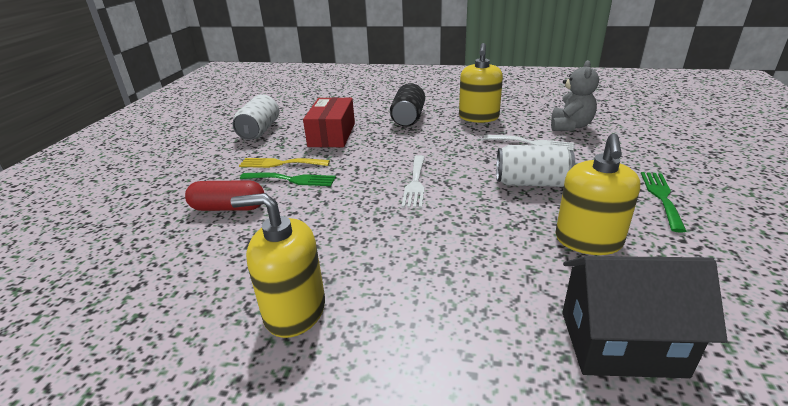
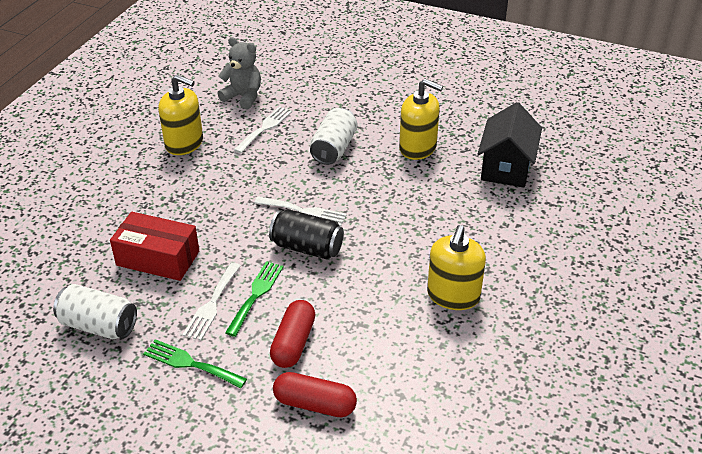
camera: 80 degrees left, 10 degrees up
(146, 232) = (315, 404): none -> red capsule
(280, 163) = (212, 304): yellow fork -> white fork
(408, 118) = (150, 192): black can -> black can (307, 247)
(661, 197) = (379, 99): green fork -> green fork (190, 363)

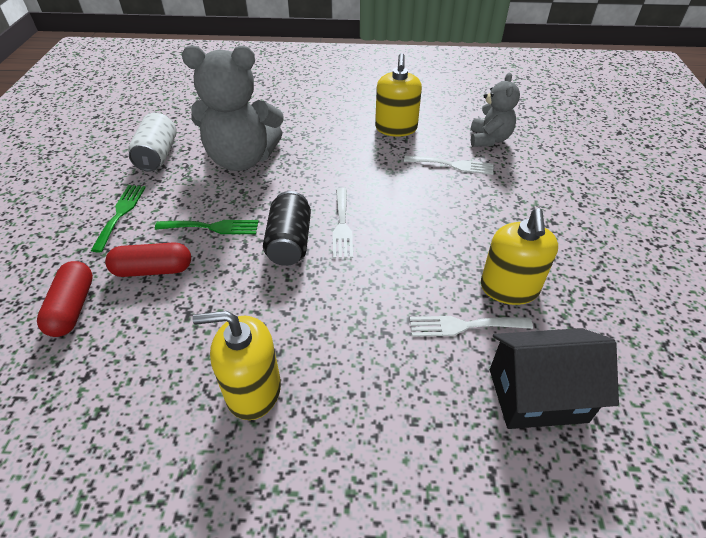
camera: 70 degrees right, 5 degrees up
(158, 258) = (242, 159): red box -> grey teddy bear
(212, 304) = (194, 205): white fork -> white fork (464, 326)
(333, 149) = (455, 219): white can -> none

